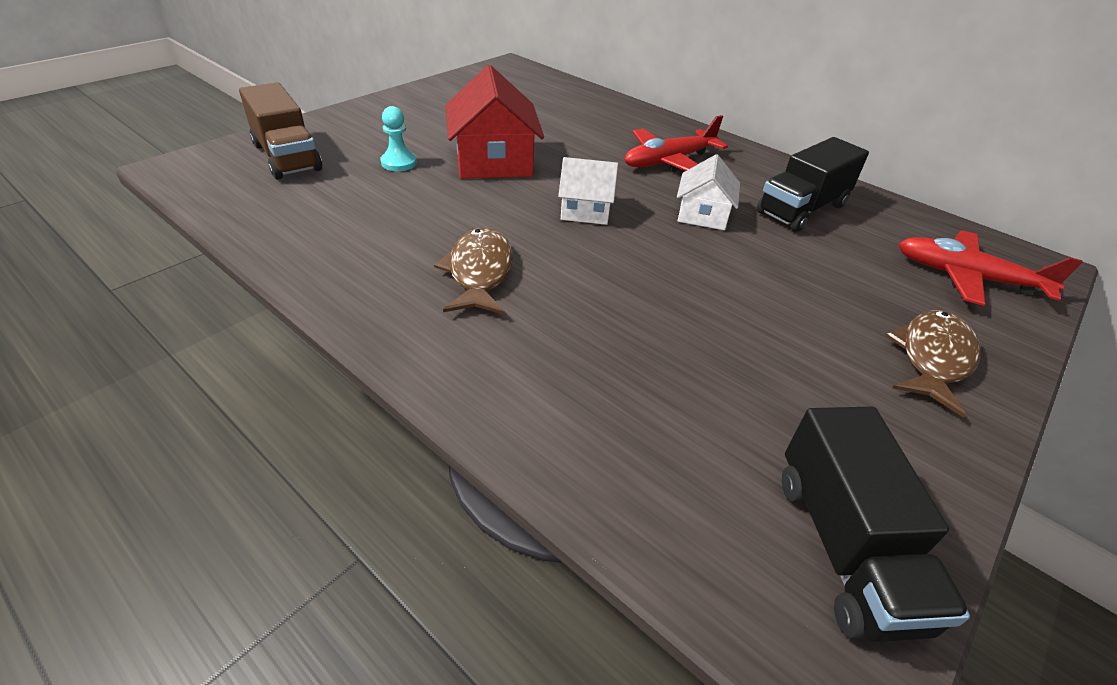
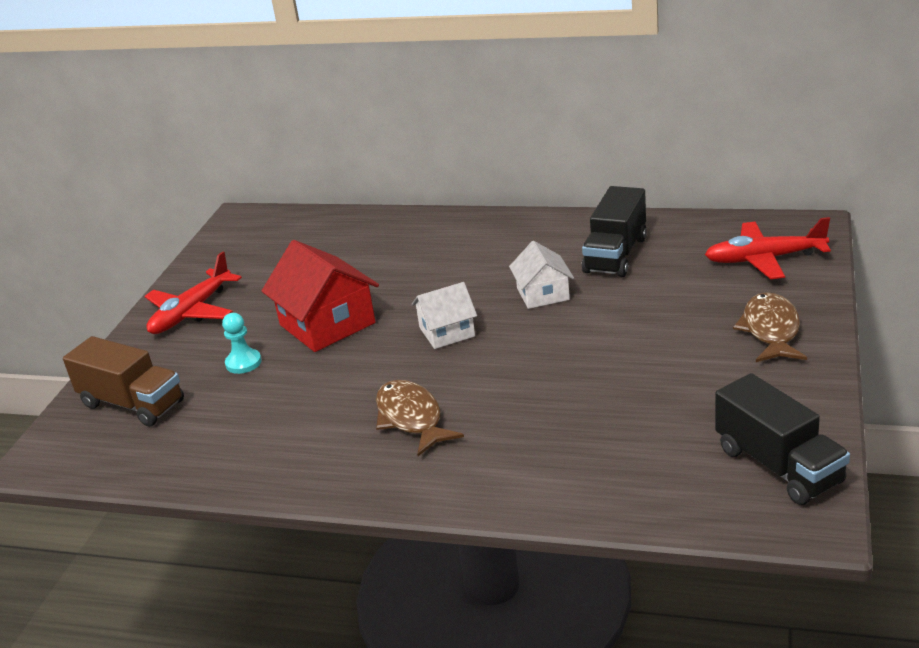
camera: 20 degrees left, 10 degrees down
(669, 161) = (478, 257): red plane -> red plane (192, 312)

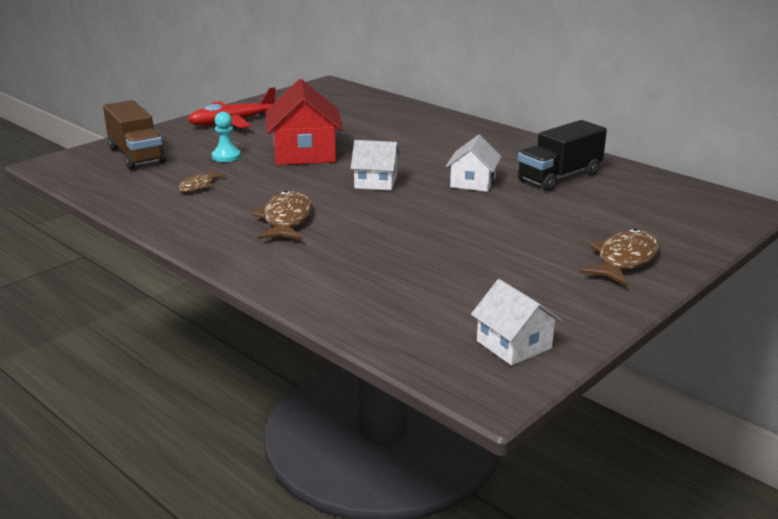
camera: 25 degrees right, 5 degrees down
(261, 415) = (198, 186): none -> brown fish
(764, 259) = (680, 215): red plane -> none
(778, 465) = (514, 345): black truck -> white house

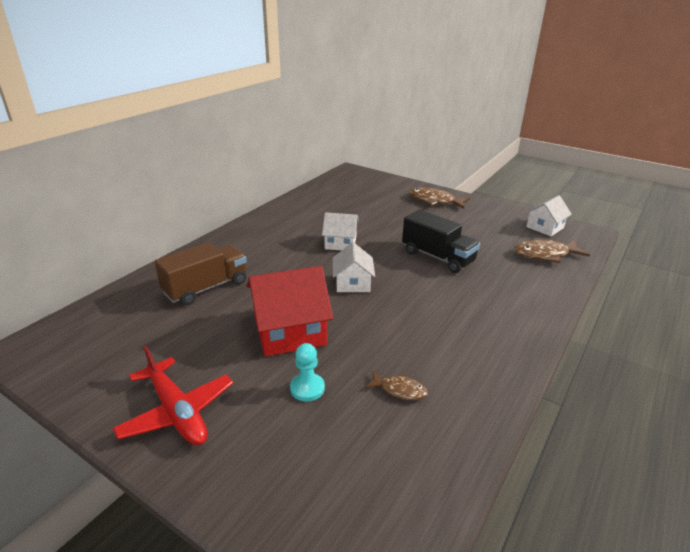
camera: 100 degrees left, 5 degrees up
(136, 155) = (317, 484): brown truck -> brown truck (206, 288)
(286, 220) = (448, 317): brown fish -> brown fish (545, 254)
(559, 177) = (321, 214): black truck -> black truck (437, 257)

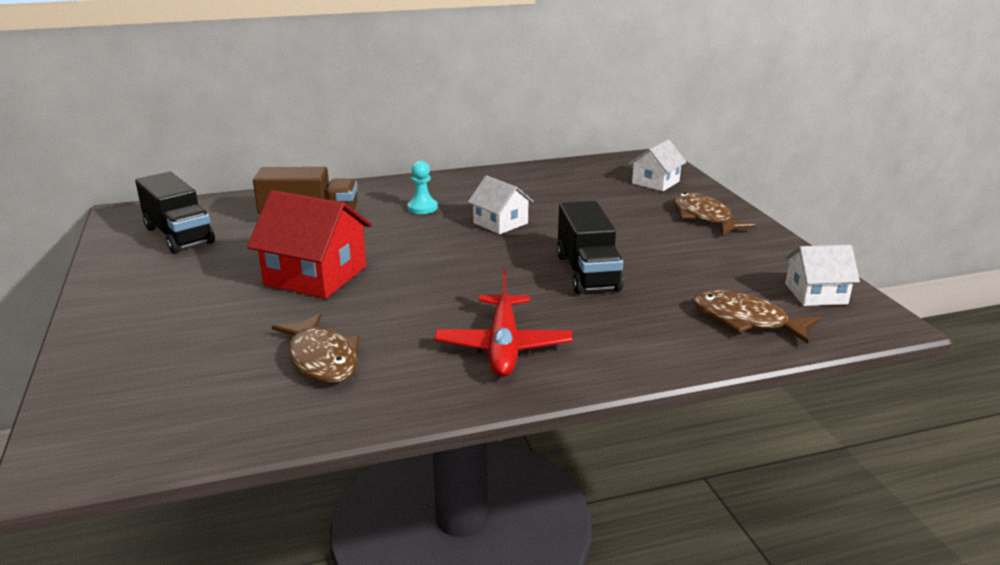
camera: 40 degrees right, 5 degrees down
(118, 347) = (179, 235): none -> black truck
(177, 411) = (144, 292): red plane -> red plane (503, 346)
(307, 388) = (253, 321): turquoise pawn -> turquoise pawn (422, 208)
(352, 283) = (444, 261): white house -> white house (655, 182)
(399, 390) = (321, 359): brown fish -> brown fish, size x1.73

